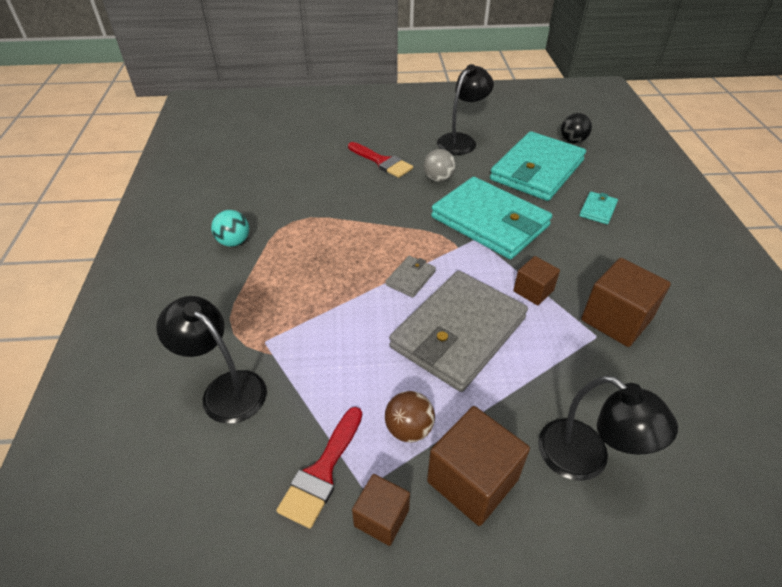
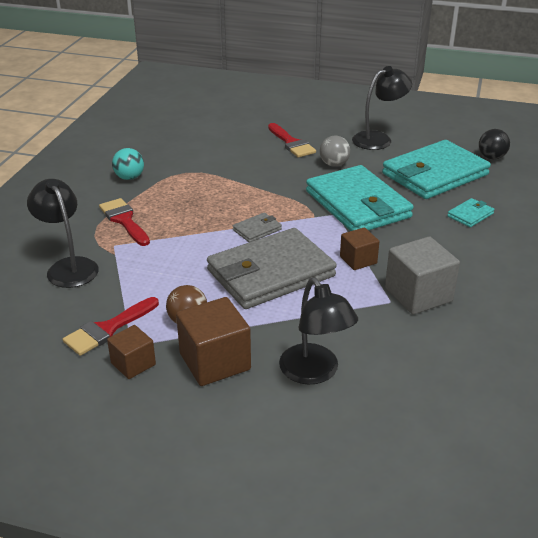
camera: 20 degrees right, 10 degrees down
(258, 302) = (124, 220): none -> red brush
(616, 319) = (418, 295): brown cube -> grey cube

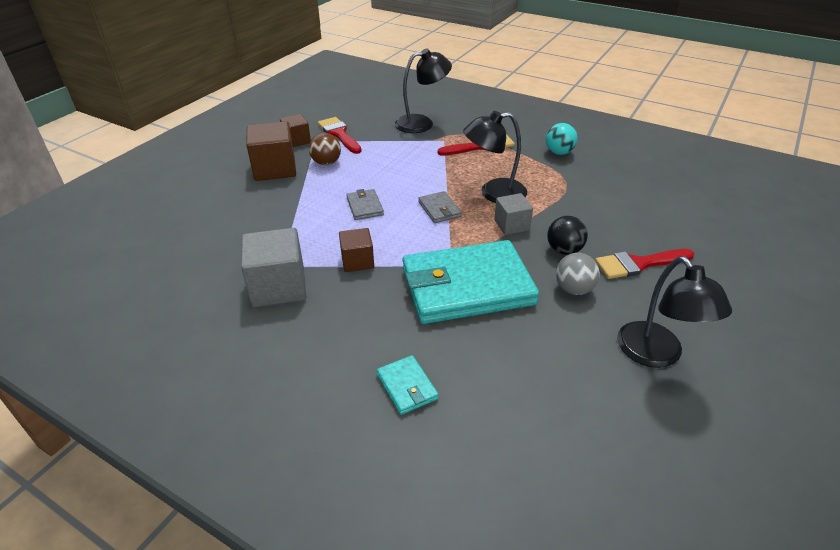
camera: 105 degrees right, 5 degrees up
(266, 192) = (511, 225): none -> grey cube
(270, 273) = (364, 206): grey wallet -> grey wallet, size x0.41
(315, 373) = (228, 207): black lamp -> black lamp (494, 193)
(435, 174) = (531, 386): turquoise wallet -> none
(491, 157) = (584, 493): black ball -> black ball (564, 250)

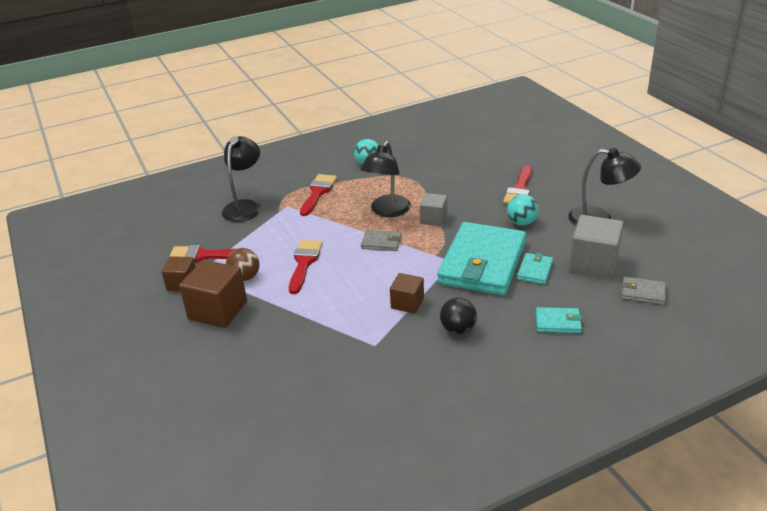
camera: 55 degrees left, 5 degrees down
(278, 287) = (401, 353): grey cube -> grey cube (593, 263)
(364, 206) = (338, 277): grey wallet -> grey wallet (643, 293)
(370, 181) = (304, 263): none -> red brush
(490, 332) = (535, 270): none -> turquoise wallet
(564, 250) = (481, 210): black ball -> black ball (458, 330)
(573, 289) = (522, 222): grey ball -> turquoise ball

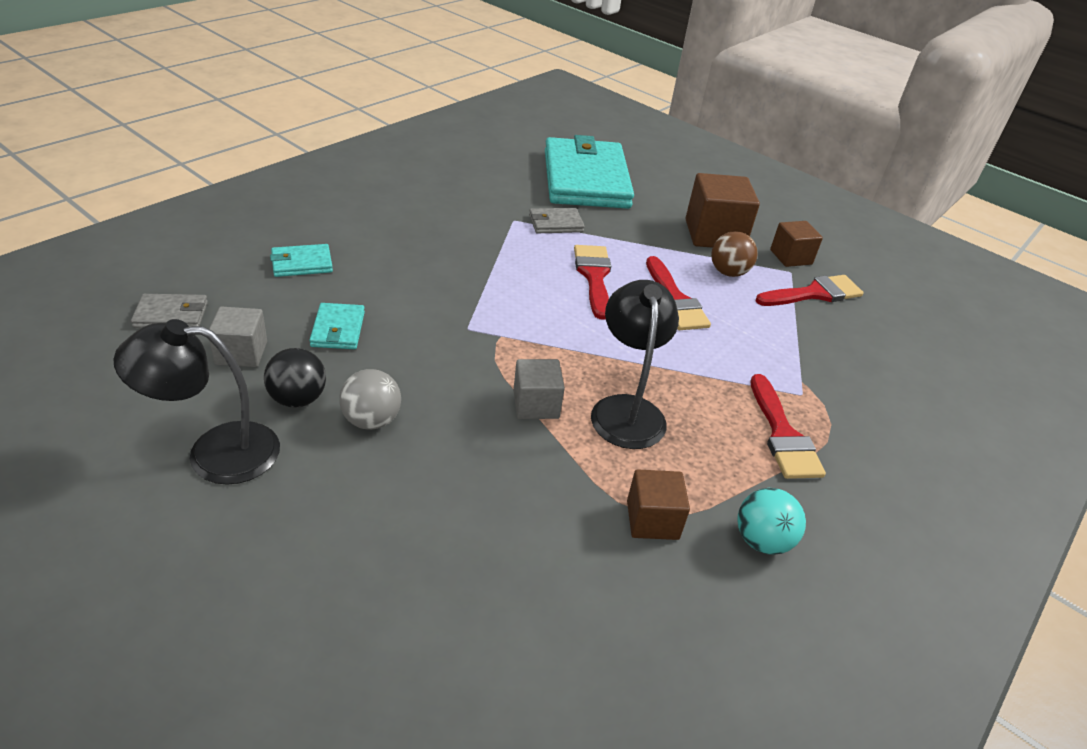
camera: 150 degrees right, 5 degrees up
(245, 206) = (865, 383): black lamp -> none
(381, 242) = (593, 345): grey wallet -> grey wallet (555, 224)
(407, 303) = (502, 265): brown cube -> brown cube (652, 520)
(458, 330) = (426, 243): black ball -> black ball (298, 399)
(482, 263) = (422, 331): turquoise wallet -> turquoise wallet (585, 179)
(519, 190) = (389, 514): red brush -> red brush (594, 276)
(522, 222) = (371, 420): turquoise ball -> grey ball
(593, 263) = (241, 353): grey cube -> grey cube, size x0.59

